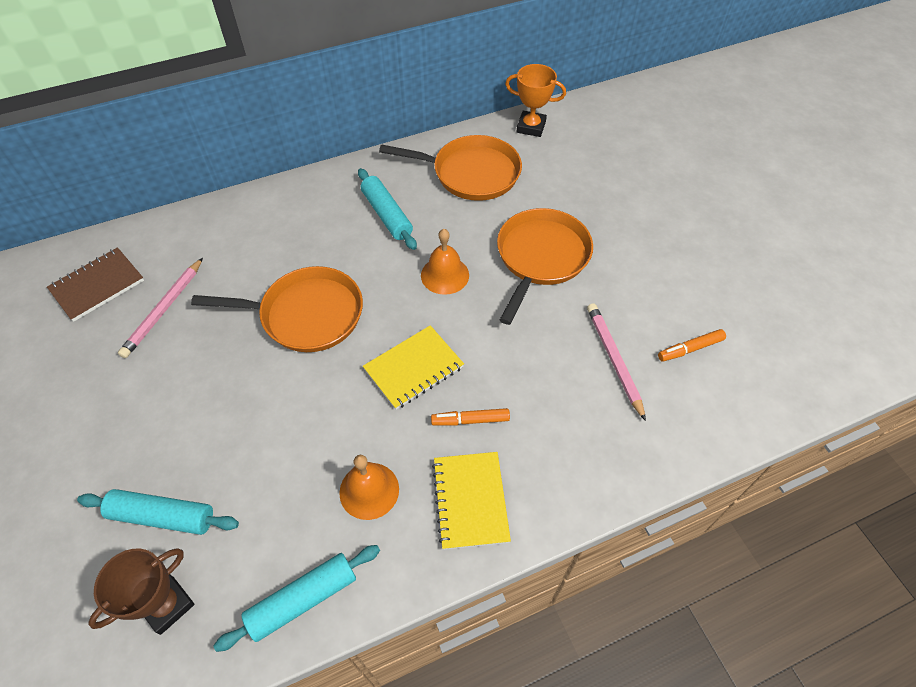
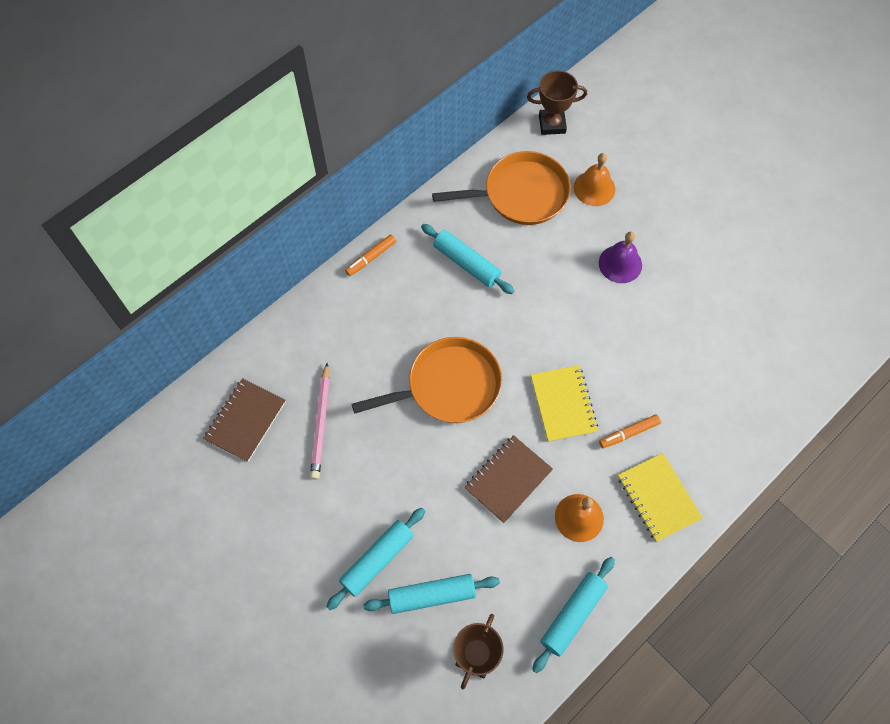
camera: 20 degrees left, 10 degrees up
(131, 458) = (377, 560): none -> turquoise rolling pin
(314, 423) = (508, 479): none -> brown notebook
(414, 368) = (563, 404): yellow notebook -> yellow notebook turned 45 degrees counterclockwise
(445, 275) = (547, 308): orange bell -> orange bell (594, 188)
(531, 127) = (552, 124): orange trophy -> brown trophy
(541, 257) = (620, 264): orange pan -> purple bell
(614, 359) = (717, 341): pink pencil -> none
(690, 349) = (772, 312): orange marker -> orange marker (371, 258)

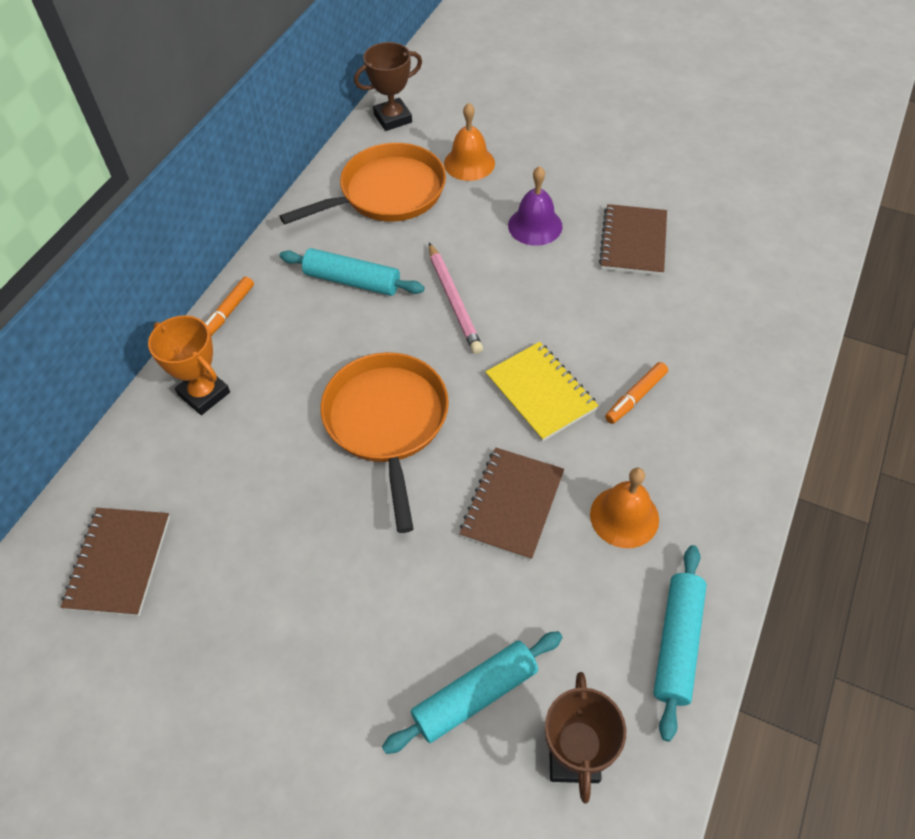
camera: 20 degrees left, 10 degrees down
(321, 423) = (230, 527): pink pencil -> pink pencil (453, 301)
(334, 318) = (204, 393): none -> orange trophy
(377, 560) = (377, 677): turquoise rolling pin -> none
(449, 386) = (387, 421): orange pan -> orange pan turned 60 degrees counterclockwise
(658, 498) = (708, 457): yellow notebook -> none
(688, 305) = (633, 242): none -> brown notebook

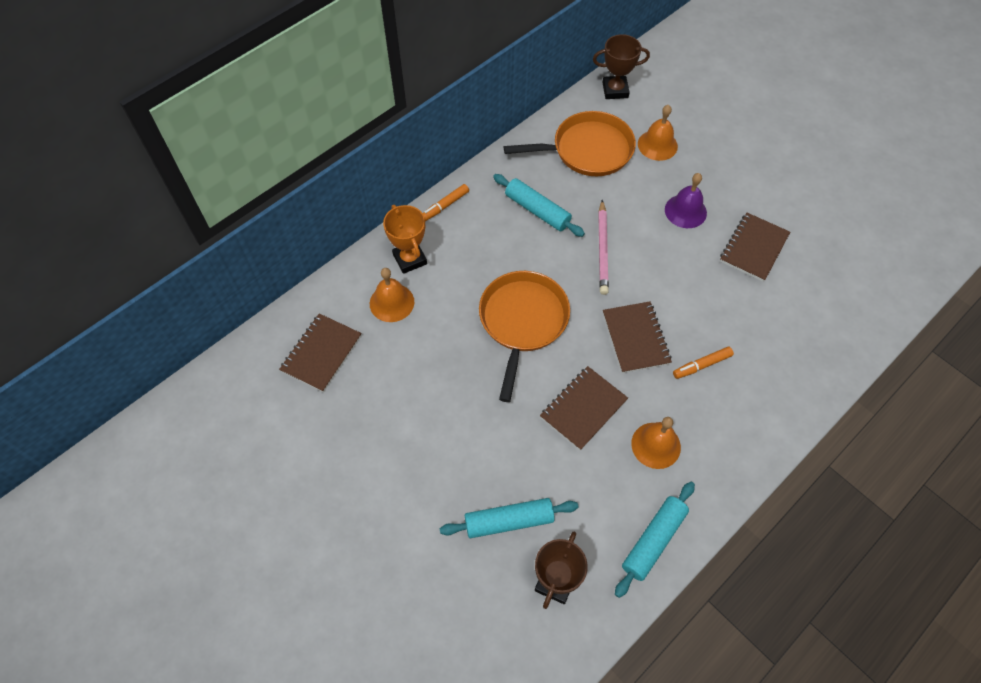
camera: 20 degrees right, 5 degrees up
(198, 458) = (392, 302): none -> orange bell
(540, 393) = (635, 338): yellow notebook -> brown notebook

